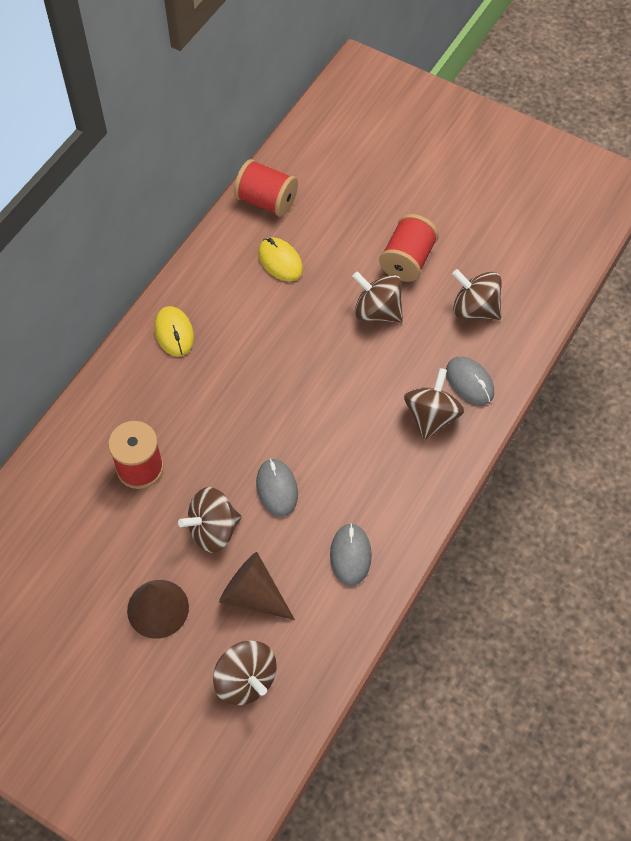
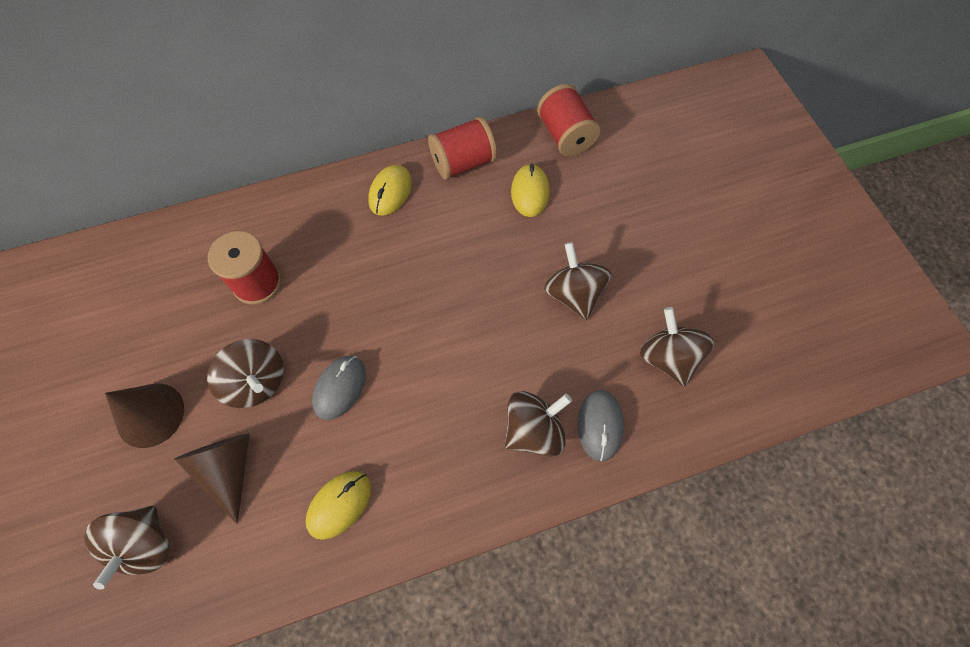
camera: 40 degrees right, 5 degrees up
(213, 530) = (256, 382): brown spinning top -> brown spinning top turned 150 degrees counterclockwise
(350, 555) = (339, 504): grey mouse -> yellow mouse
(407, 260) = (643, 267): red spool -> red spool (463, 163)

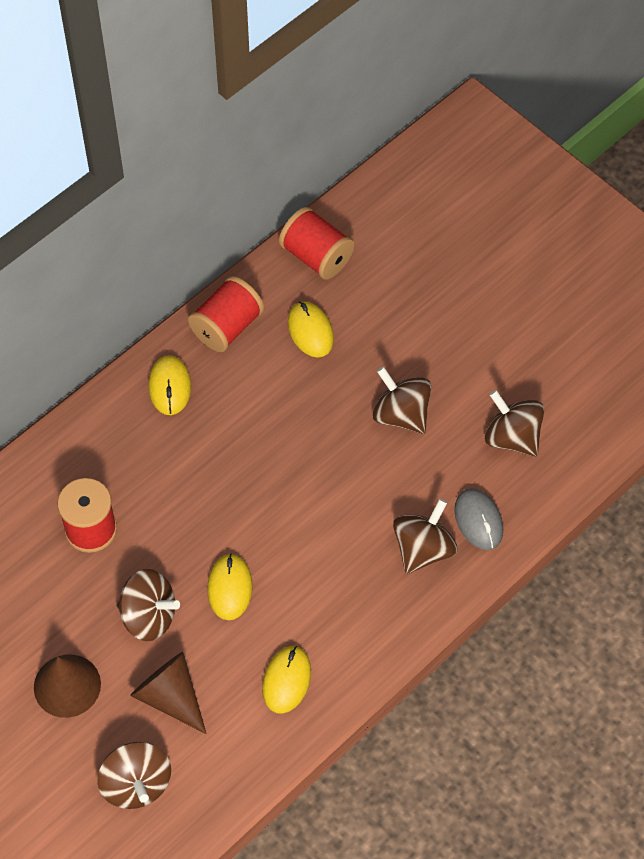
camera: 25 degrees left, 5 degrees down
(340, 388) = (230, 588): grey mouse -> yellow mouse

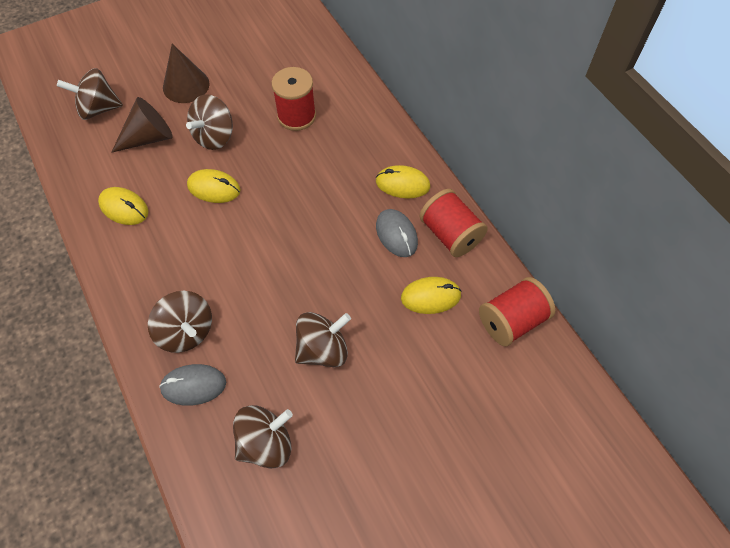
camera: 105 degrees right, 0 degrees up
(242, 378) = (396, 234): none -> grey mouse

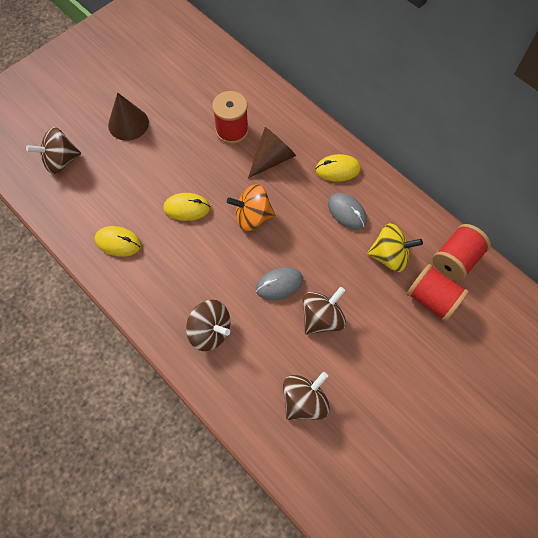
camera: 15 degrees left, 5 degrees up
(149, 137) = (115, 177): brown cone -> brown cone (272, 158)
(193, 385) = (232, 372): grey mouse -> grey mouse (279, 284)
(214, 136) = (170, 163): brown spinning top -> none
(284, 214) = (252, 217): none -> orange spinning top
(430, 297) = (389, 256): yellow mouse -> yellow spinning top
(450, 234) = (388, 202): red spool -> red spool (432, 299)

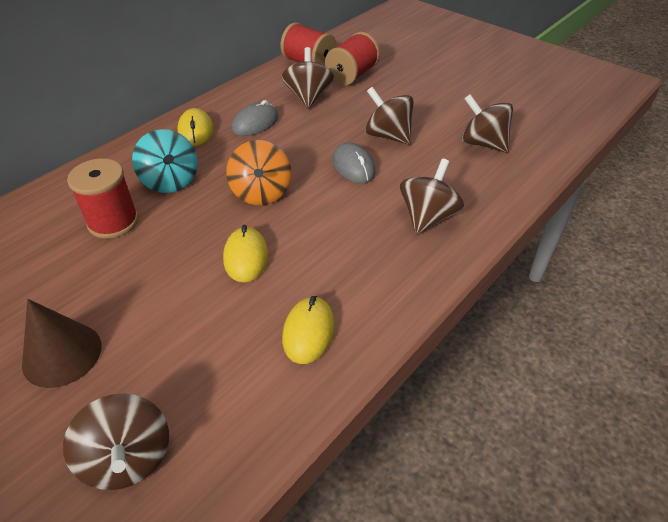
camera: 95 degrees left, 20 degrees down
(272, 158) = (170, 181): brown cone -> turquoise spinning top
(389, 256) = (308, 97): yellow spinning top -> brown spinning top

